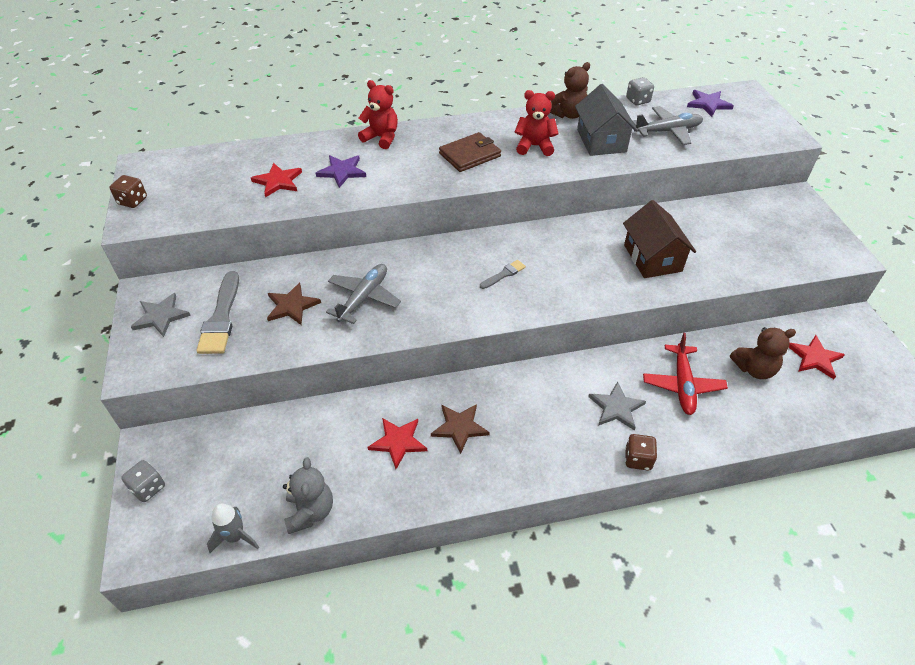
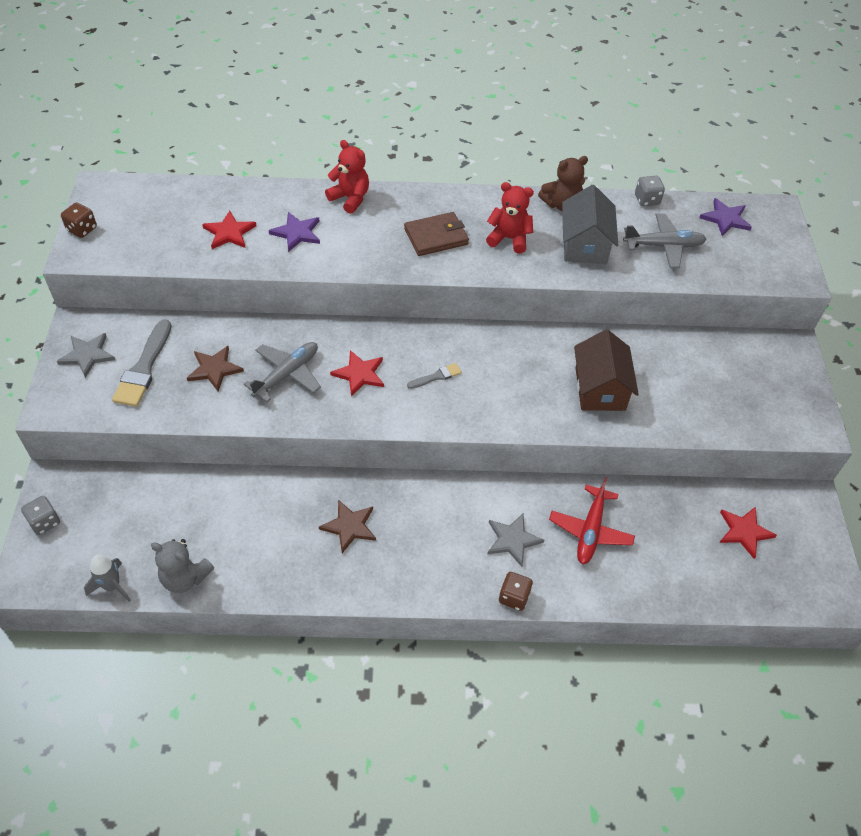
camera: 10 degrees right, 5 degrees up
(310, 511) = (185, 577): grey teddy bear -> grey teddy bear turned 105 degrees clockwise
(398, 442) = (286, 528): red star -> red star (359, 374)
(754, 369) = (673, 530): brown teddy bear -> none

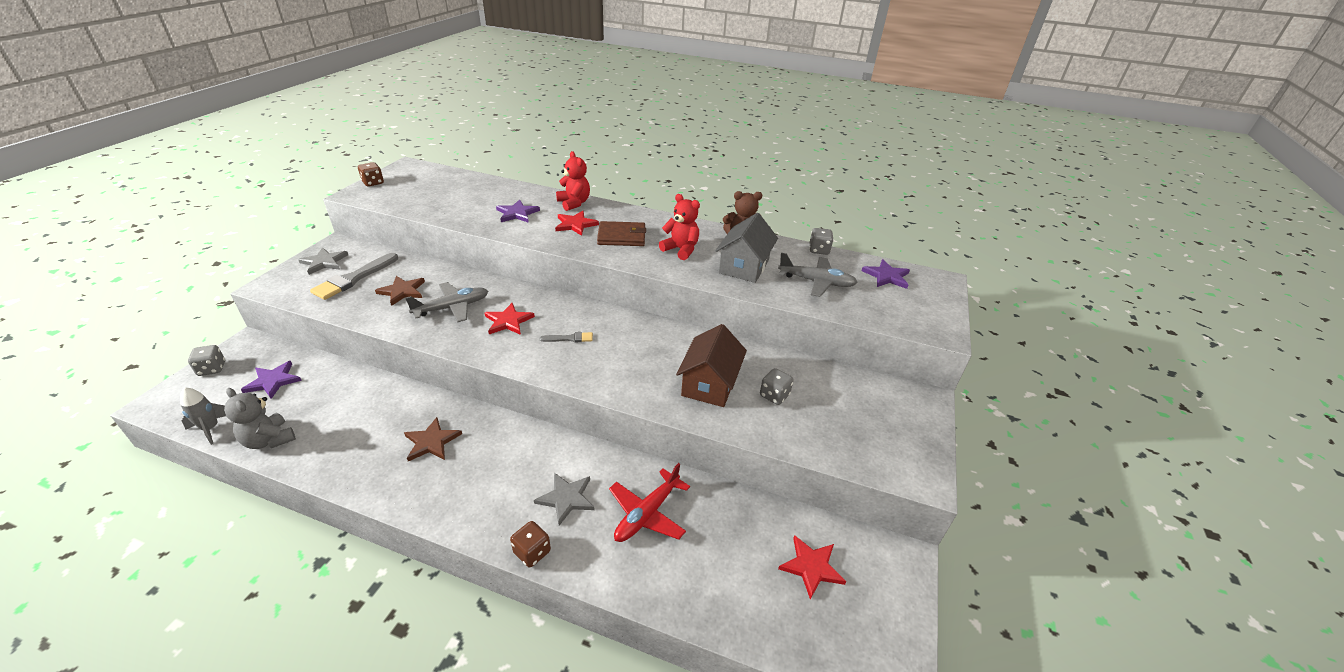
camera: 20 degrees right, 15 degrees down
(128, 514) = (273, 381): none -> purple star
(229, 233) = (469, 204): red star -> red star (575, 224)
(663, 383) = (774, 395): none -> grey dice

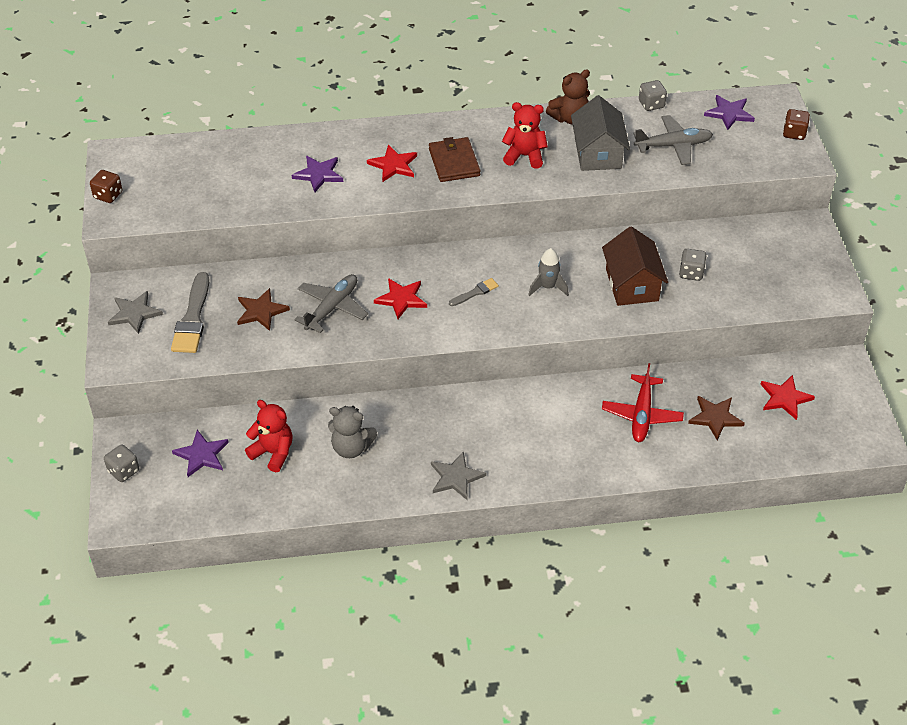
camera: 25 degrees left, 10 degrees up
(211, 428) = (203, 516): grey rocket -> grey rocket (547, 287)
(269, 440) = (270, 501): grey teddy bear -> grey teddy bear (351, 448)
(431, 442) = (415, 439): brown star -> brown star (715, 418)
(532, 552) = (580, 479): brown dice -> brown dice (794, 133)
(566, 498) = (570, 432): grey star -> grey star (456, 477)
(574, 203) = (363, 136): red teddy bear -> red teddy bear (273, 453)
(622, 236) = (454, 162): brown wallet -> brown wallet turned 75 degrees counterclockwise

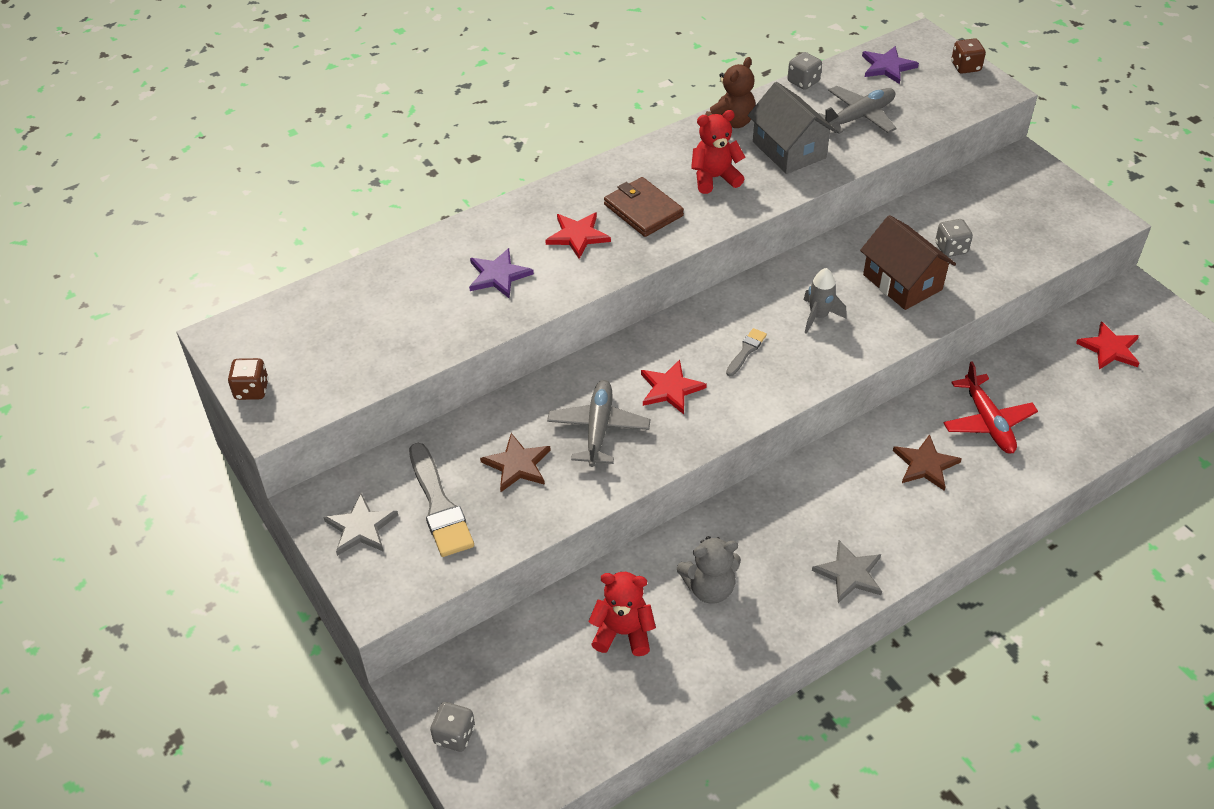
camera: 25 degrees left, 0 degrees up
(202, 455) = (538, 672): purple star -> none
(715, 418) = (1061, 396): brown star -> brown star (925, 465)

